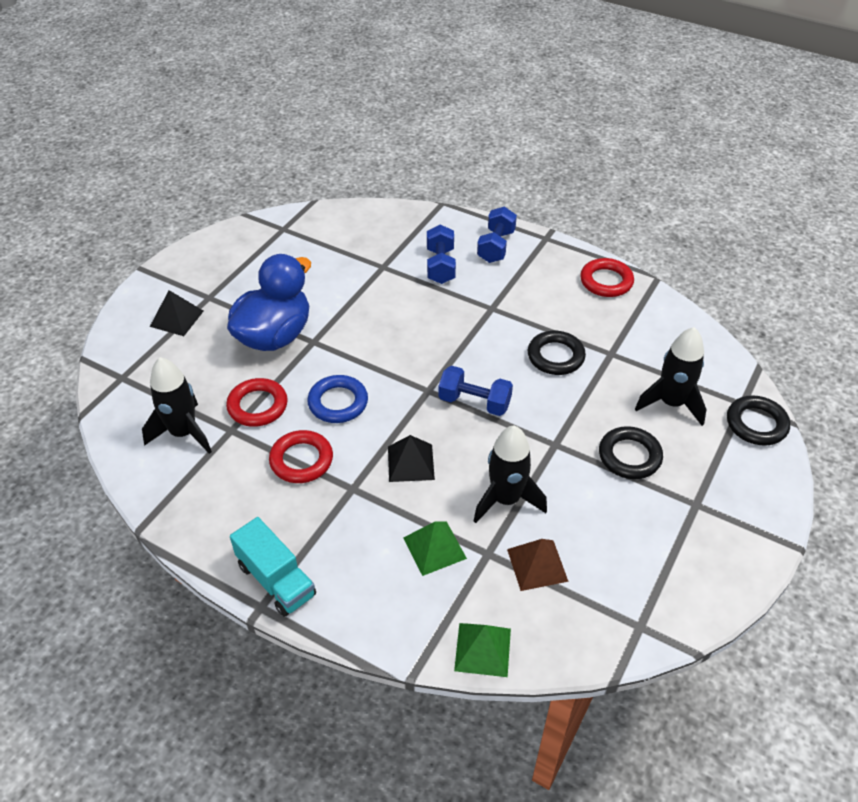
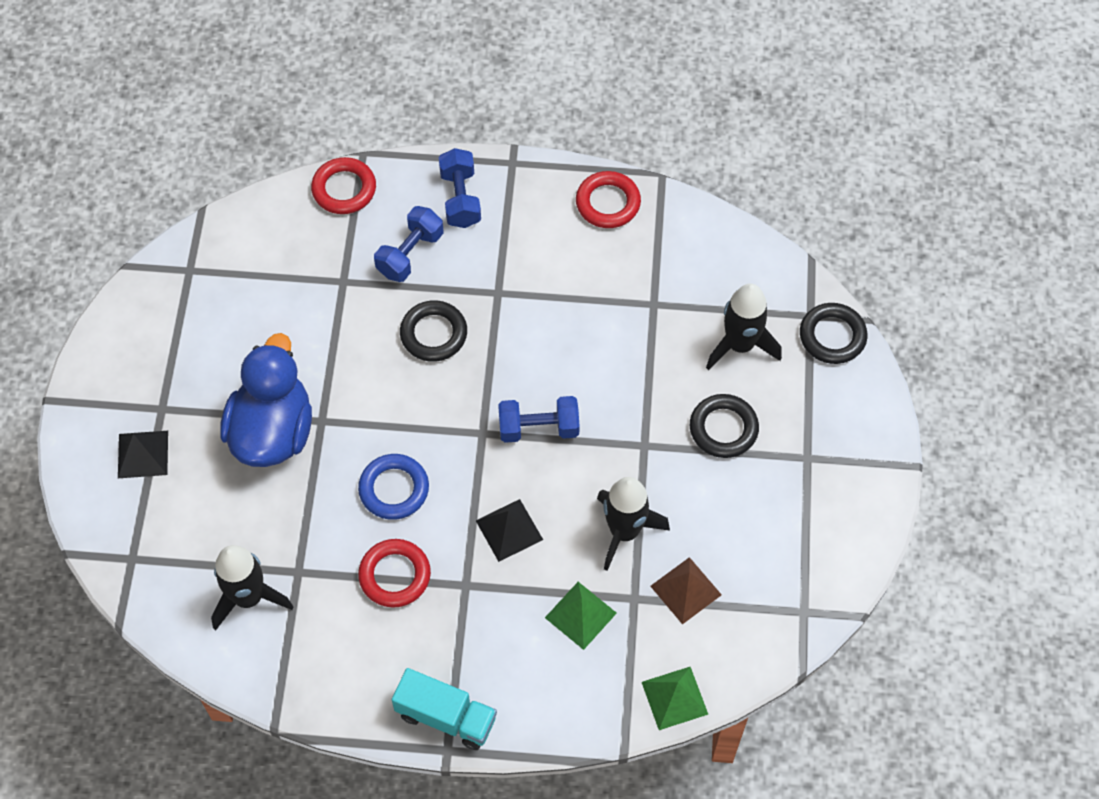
camera: 25 degrees left, 15 degrees up
(257, 406) = (309, 530): red ring -> red ring (344, 189)
(440, 266) = (410, 254): blue dumbbell -> blue dumbbell turned 60 degrees clockwise
(555, 356) = (597, 332): black ring -> black ring (433, 334)

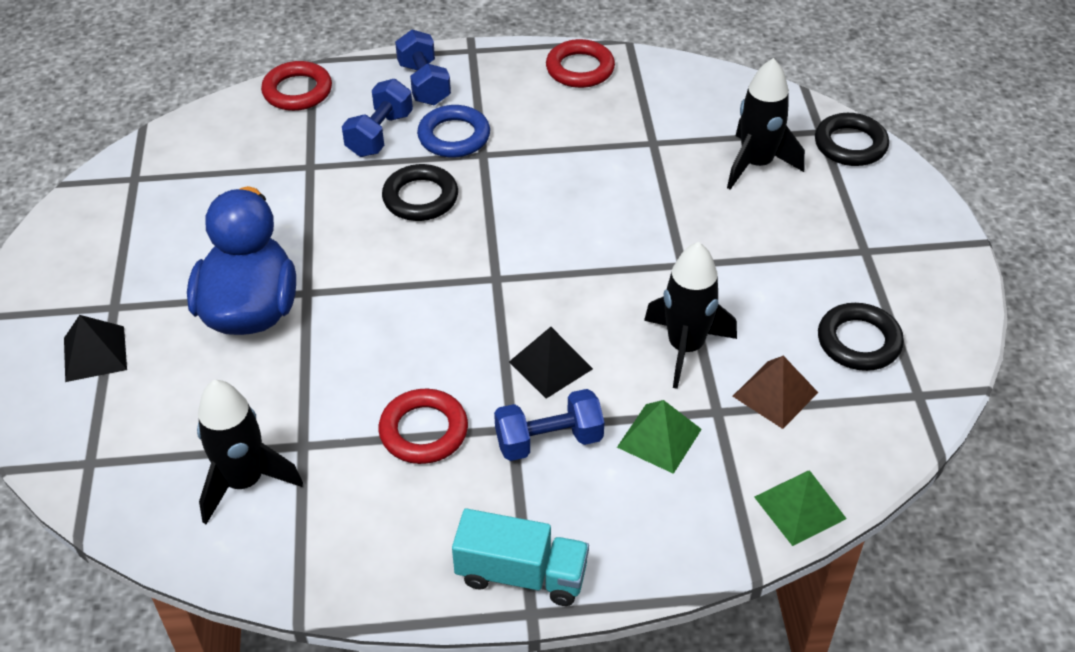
camera: 10 degrees left, 15 degrees down
(394, 489) = (405, 345): blue ring -> blue ring (454, 136)
(538, 428) = (559, 265): blue dumbbell -> blue dumbbell (549, 440)
(723, 429) = (764, 237): black ring -> black ring (859, 342)

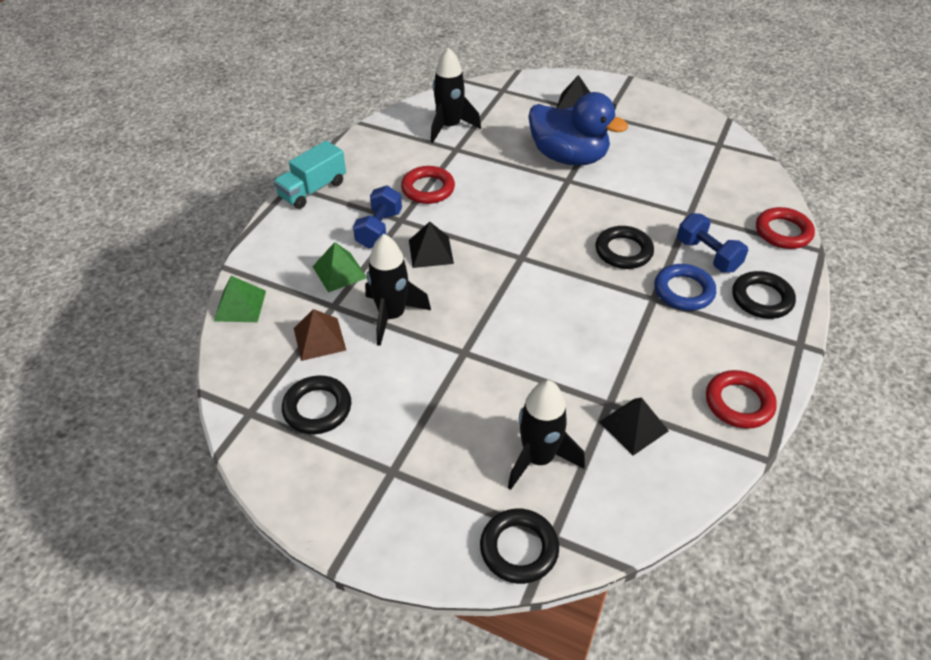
camera: 120 degrees right, 0 degrees up
(424, 84) = (762, 299): blue dumbbell -> black ring
(665, 120) = (633, 426): none -> black pyramid

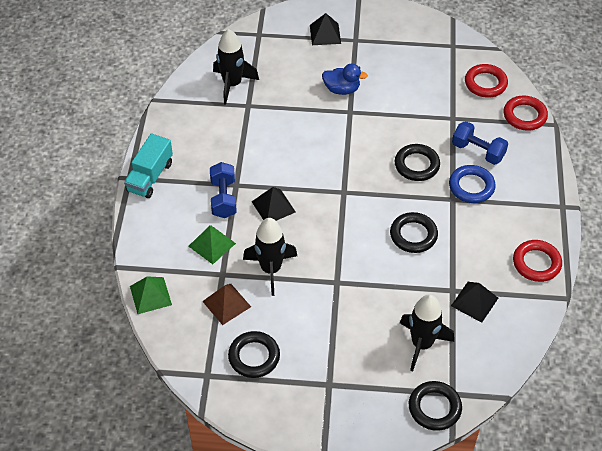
camera: 20 degrees left, 5 degrees up
(428, 189) = (243, 150): red ring -> red ring (485, 83)
(568, 157) = (342, 89): blue duck -> blue duck, size x0.54
(762, 299) = (527, 177): black ring -> black ring (413, 235)

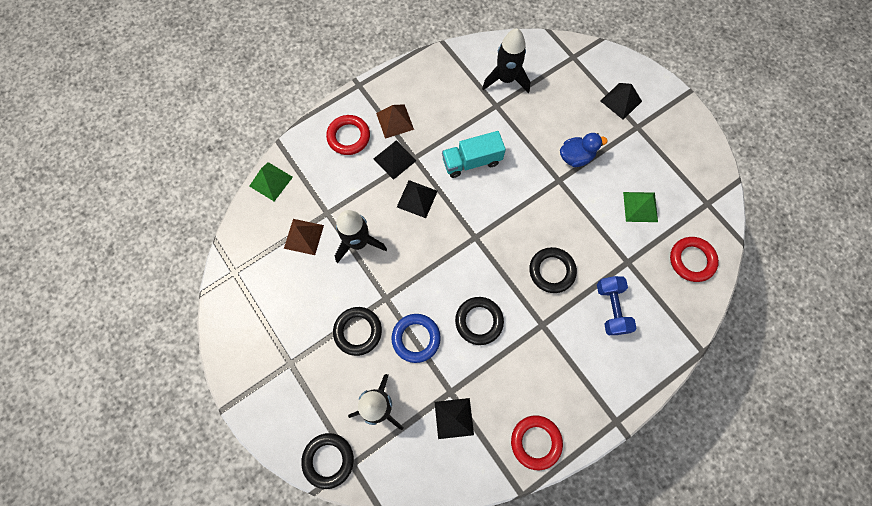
camera: 50 degrees right, 20 degrees up
(150, 177) = (371, 97): turquoise truck -> turquoise truck (471, 161)
(189, 176) = (394, 121): none -> brown pyramid
(212, 244) = (347, 185): green pyramid -> green pyramid (640, 206)
(223, 198) = (394, 159): blue dumbbell -> black pyramid
(254, 357) = (273, 291): black ring -> black ring (358, 331)
(342, 89) = (576, 157): blue duck -> blue duck turned 75 degrees counterclockwise
(471, 187) = (568, 330): blue ring -> blue ring (416, 338)
(524, 116) = (687, 318): red ring -> red ring (348, 137)

